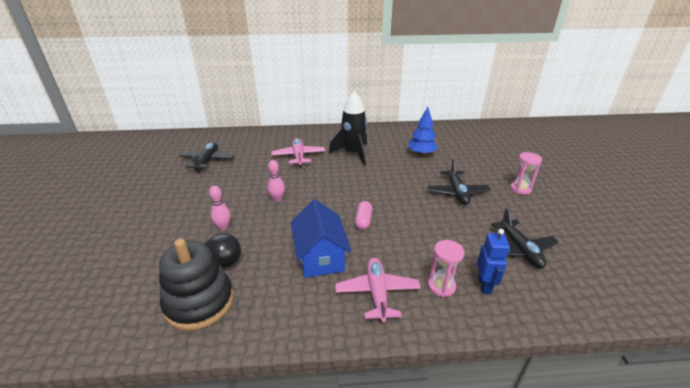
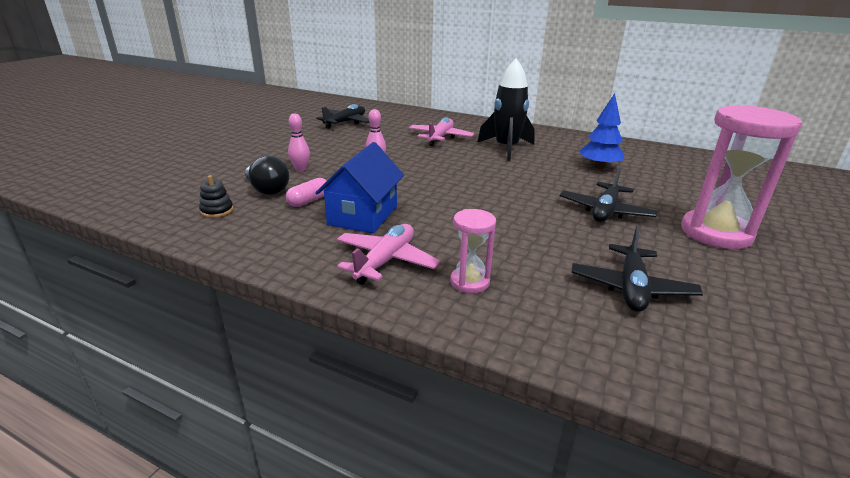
camera: 30 degrees right, 5 degrees down
(199, 302) = (217, 211): black stacking toy -> black stacking toy, size x0.42
(363, 220) = (447, 202): pink capsule -> pink capsule (309, 201)
(484, 285) = (530, 301): blue robot -> none
(520, 189) = (715, 233): pink hourglass -> pink hourglass, size x1.97

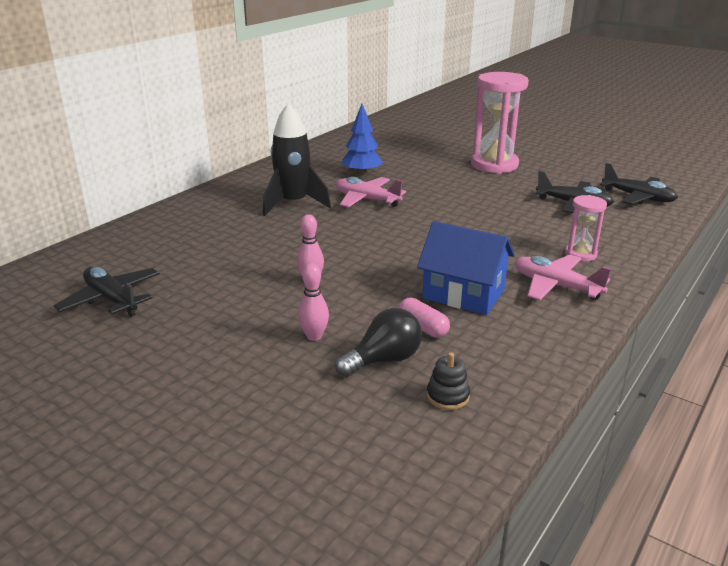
camera: 80 degrees left, 0 degrees up
(440, 138) = (235, 234): pink plane -> pink plane (367, 200)
(605, 211) = (458, 189): black plane -> black plane (638, 197)

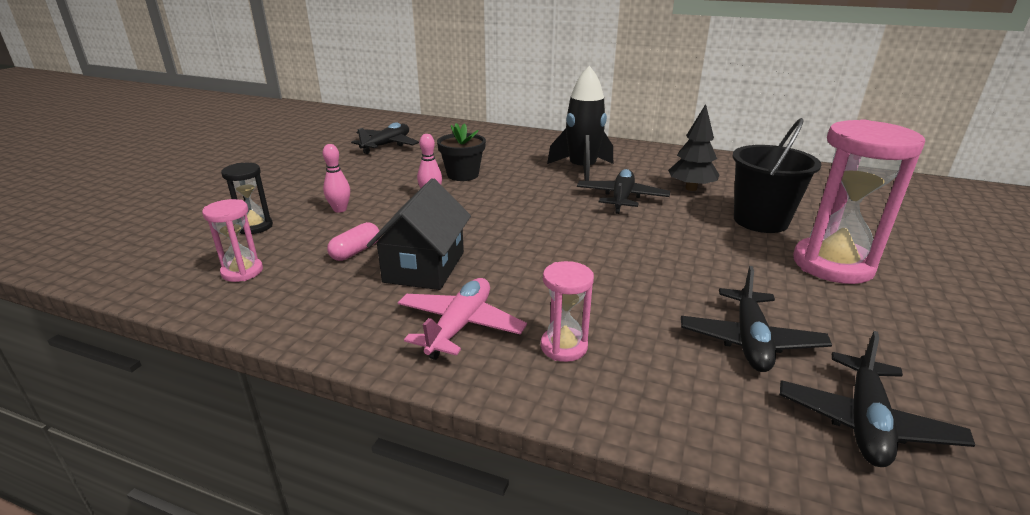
camera: 75 degrees right, 0 degrees up
(261, 259) = (463, 175): none -> black flower pot
(333, 396) = (255, 227): none -> black hourglass
(362, 174) = (691, 188): blue tree -> black tree
(367, 200) = (621, 198): pink plane -> black plane
(384, 360) = (302, 240): black light bulb -> none
(428, 167) = (760, 221): none -> black bucket
(447, 396) = (242, 272): black stacking toy -> pink hourglass
(463, 294) = (424, 267): blue house -> black house

